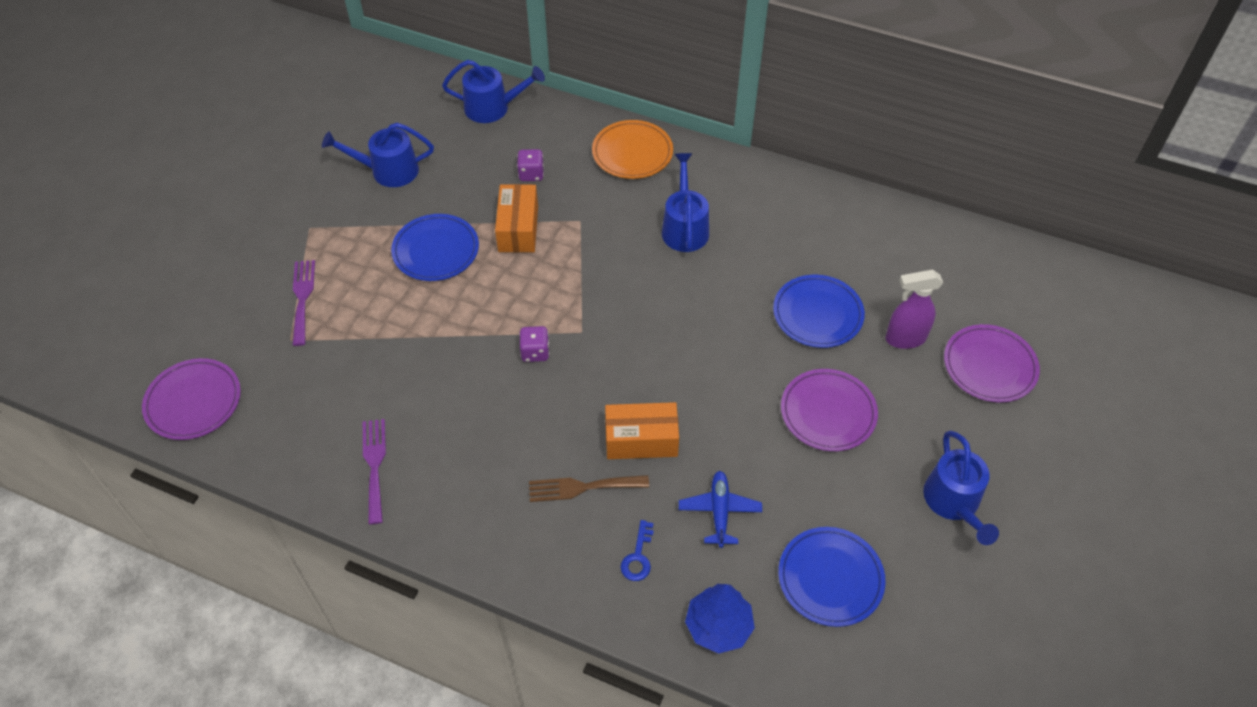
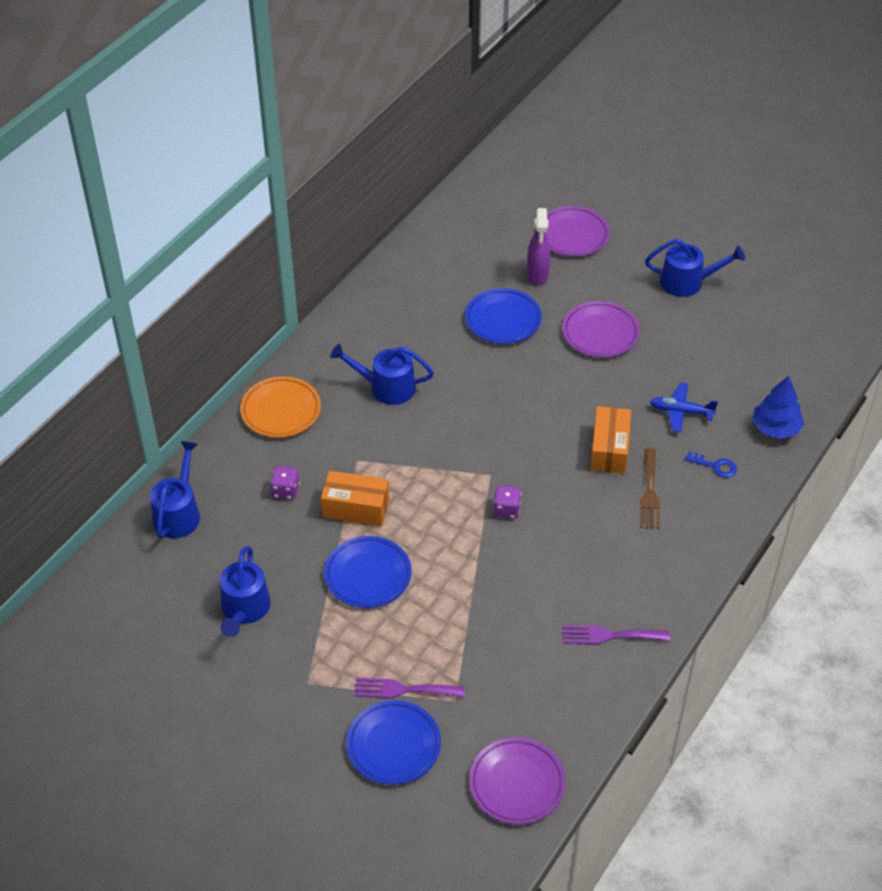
camera: 80 degrees left, 5 degrees down
(830, 578) = (742, 360): blue plate -> blue plate (393, 745)

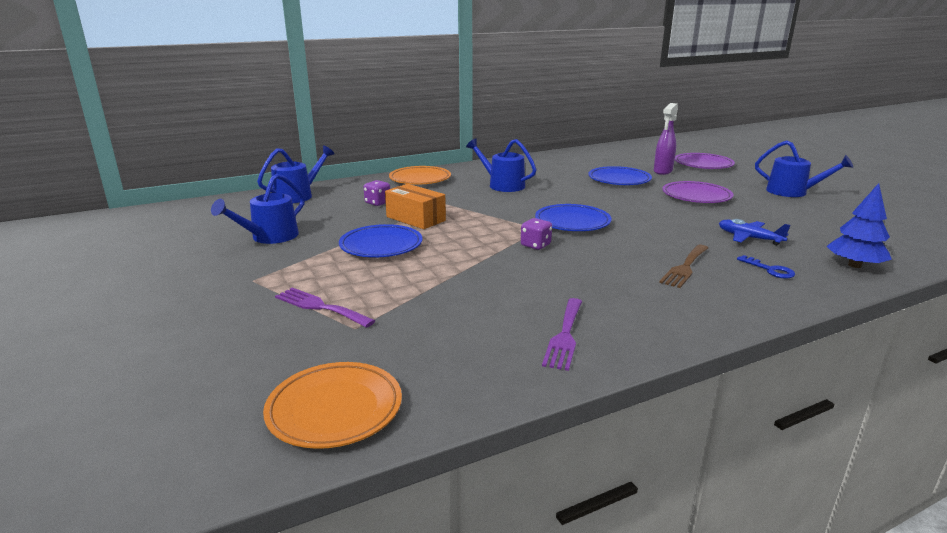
camera: 30 degrees right, 25 degrees down
(393, 745) = (259, 336): blue plate -> blue plate (572, 222)
(517, 783) = (335, 409): purple plate -> orange plate
(609, 449) = (661, 240): orange box -> none
(609, 635) = (565, 336): purple fork -> purple fork turned 105 degrees counterclockwise

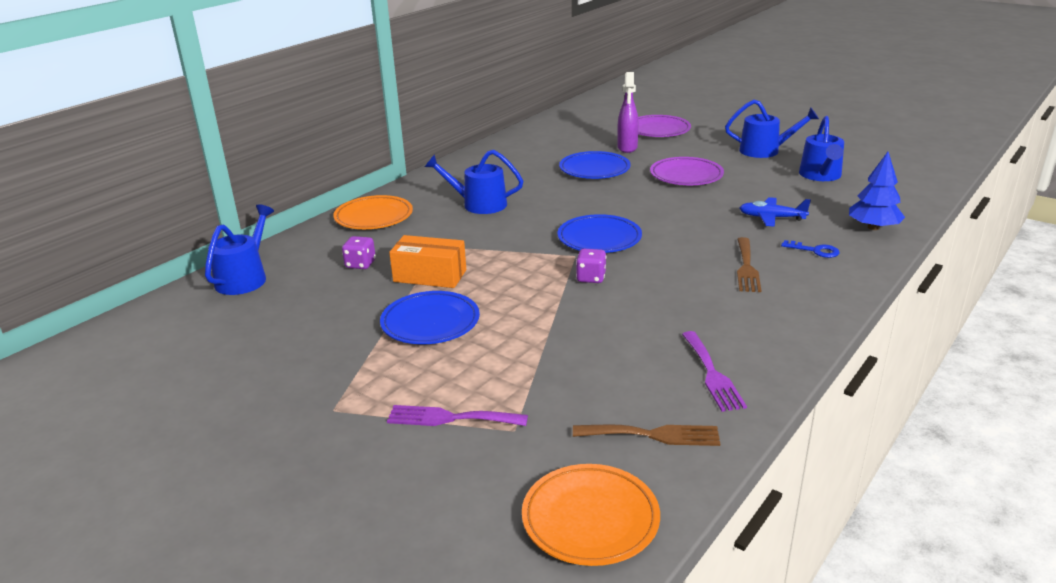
camera: 25 degrees left, 5 degrees up
(270, 237) = (283, 347): blue watering can -> blue watering can (820, 175)
(460, 365) = (653, 435): none -> brown fork

